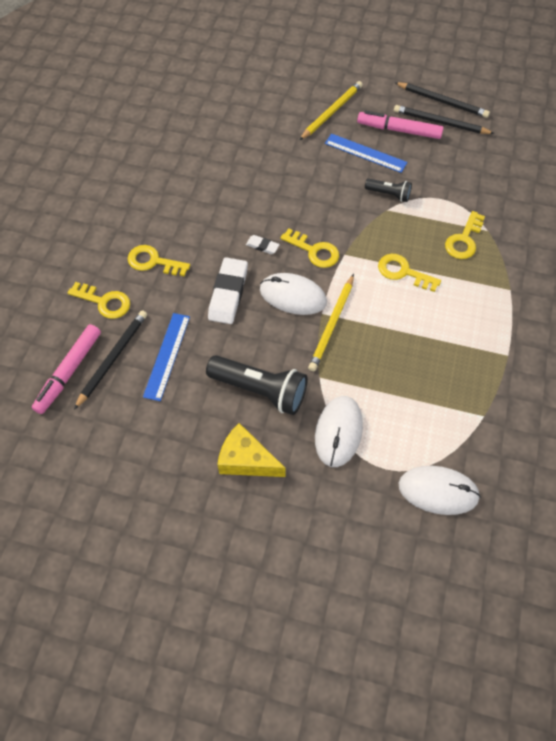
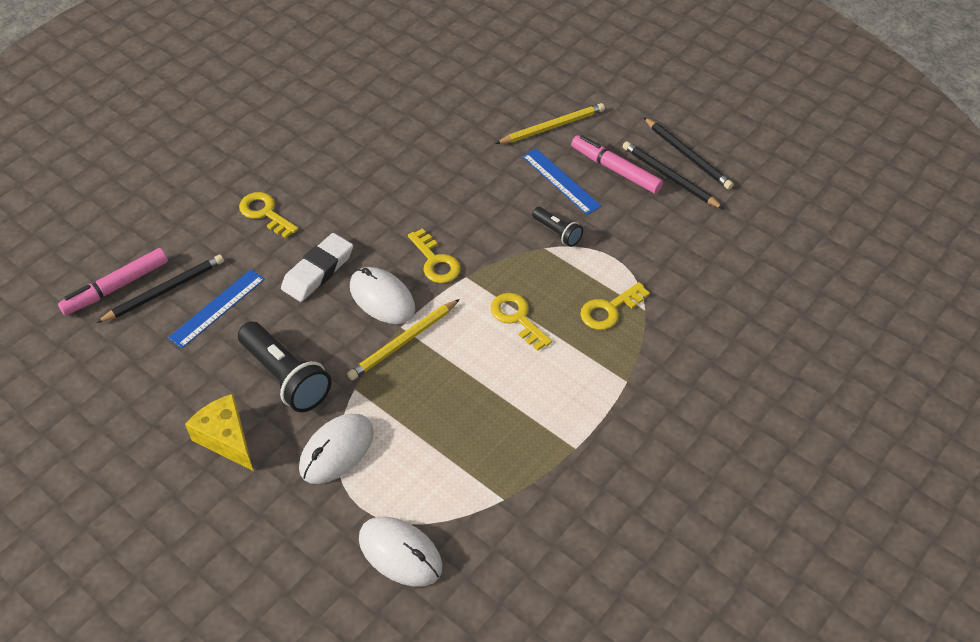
camera: 25 degrees right, 10 degrees down
(104, 302) = (192, 234): yellow key -> none
(262, 246) = (384, 237): white eraser -> none

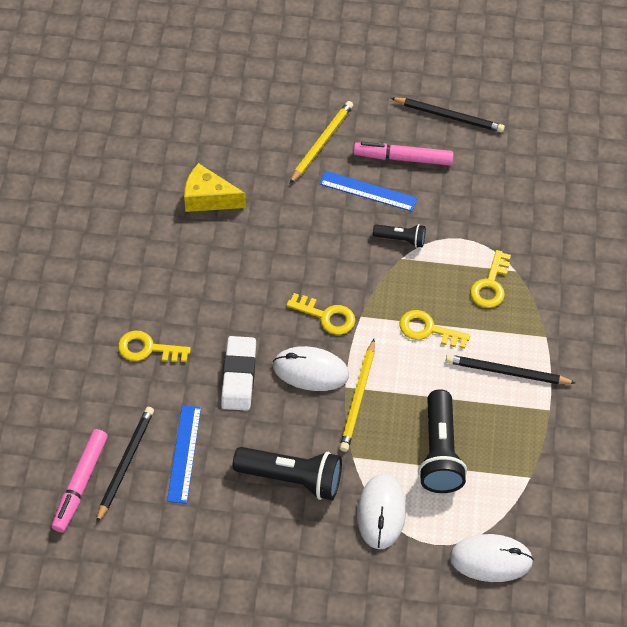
camera: 35 degrees left, 5 degrees up
(226, 438) = (289, 553): yellow cheese -> yellow cheese (208, 198)
(436, 428) = (439, 452): none -> black flashlight
(669, 177) = (449, 144): black pencil -> black pencil (506, 372)

